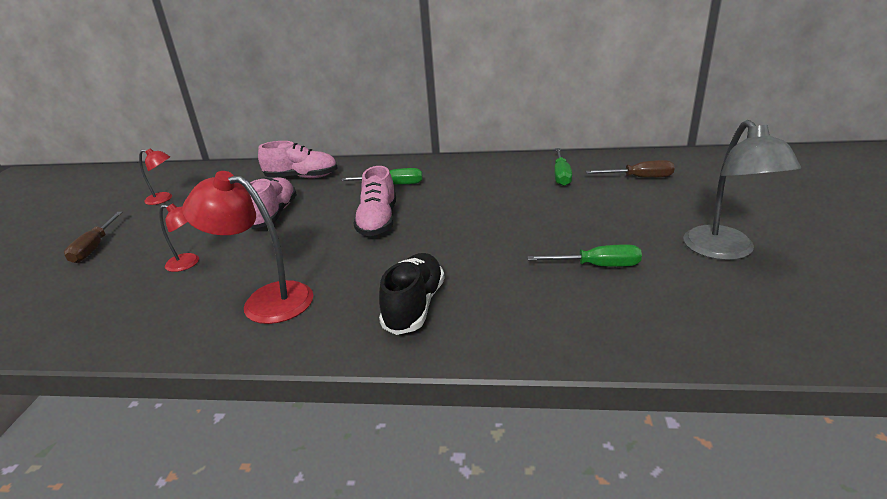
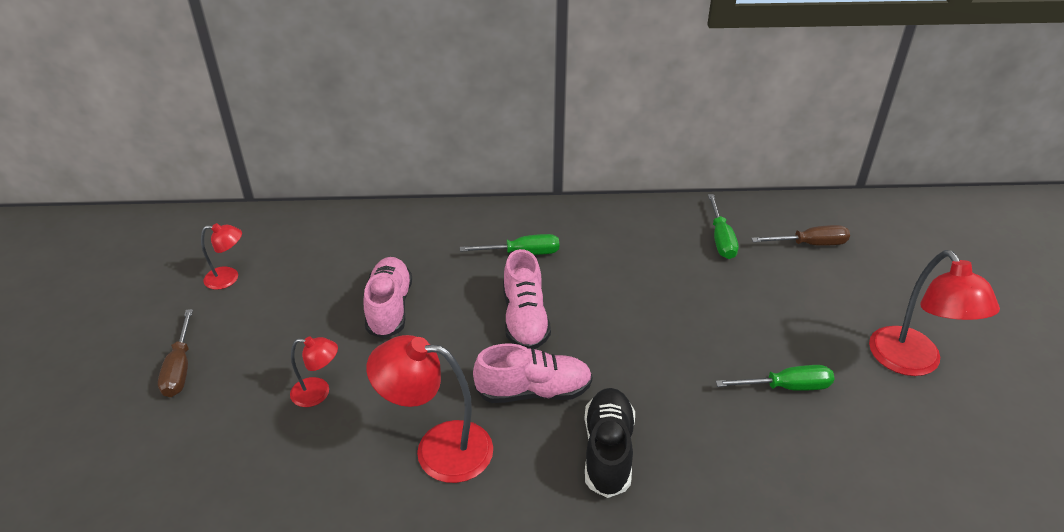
camera: 10 degrees left, 10 degrees up
(302, 177) = (399, 237): pink shoe -> pink shoe (534, 391)
(725, 251) = (912, 362): grey lamp -> red lamp

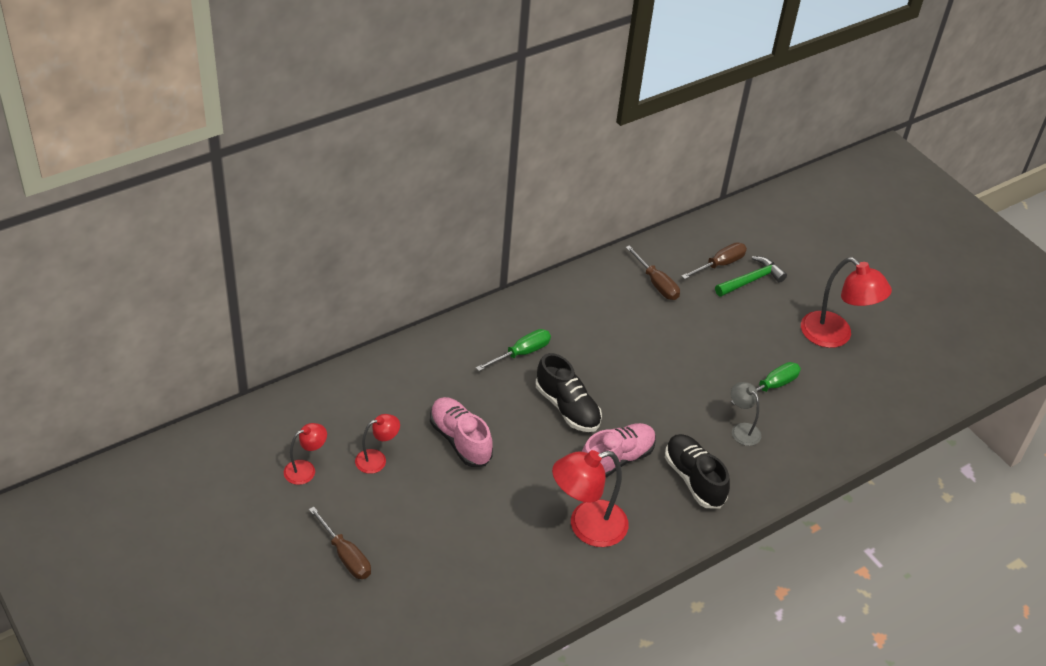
camera: 35 degrees left, 5 degrees up
(318, 393) = (469, 527): red lamp -> red lamp (377, 459)
(525, 319) = (567, 408): pink shoe -> black shoe
(712, 420) = (742, 430): none -> grey lamp
(721, 239) = (656, 284): green screwdriver -> brown screwdriver
(838, 270) = (751, 280): none -> green hammer

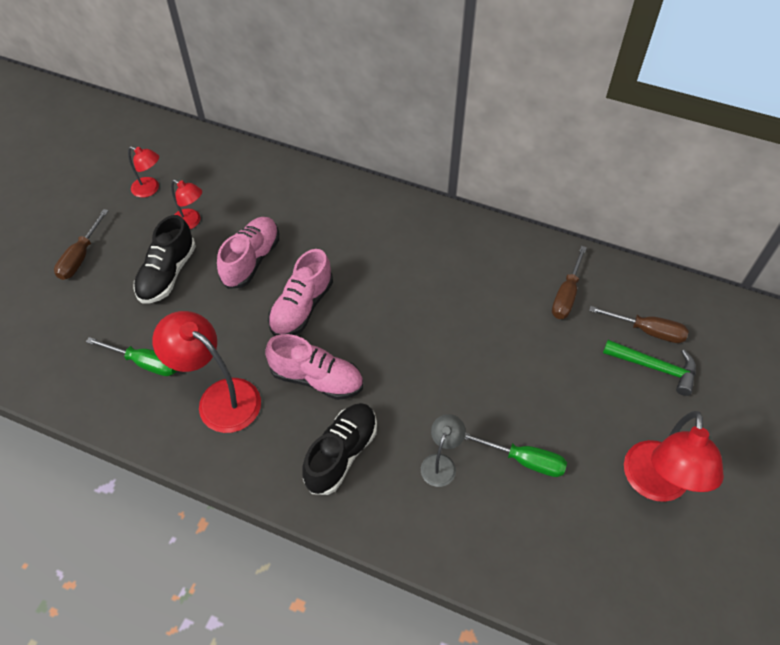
camera: 60 degrees right, 10 degrees up
(521, 353) = (384, 247): green screwdriver -> green screwdriver (145, 363)
(539, 433) = (302, 307): none -> pink shoe
(567, 408) = (348, 311): black shoe -> black shoe (167, 274)

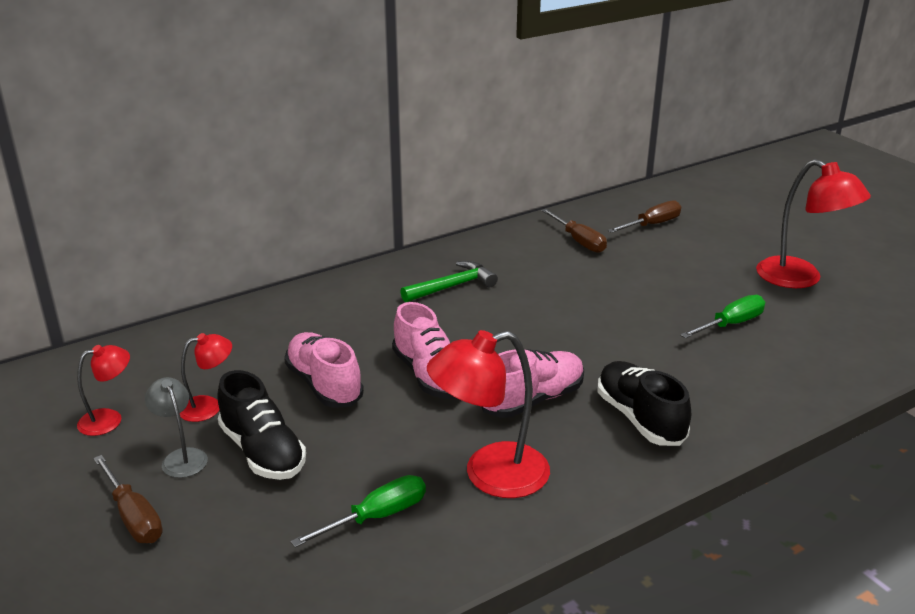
camera: 55 degrees left, 25 degrees down
(441, 463) = (698, 366): grey lamp -> grey lamp (181, 457)
(654, 367) = (690, 236): green hammer -> green hammer (452, 286)

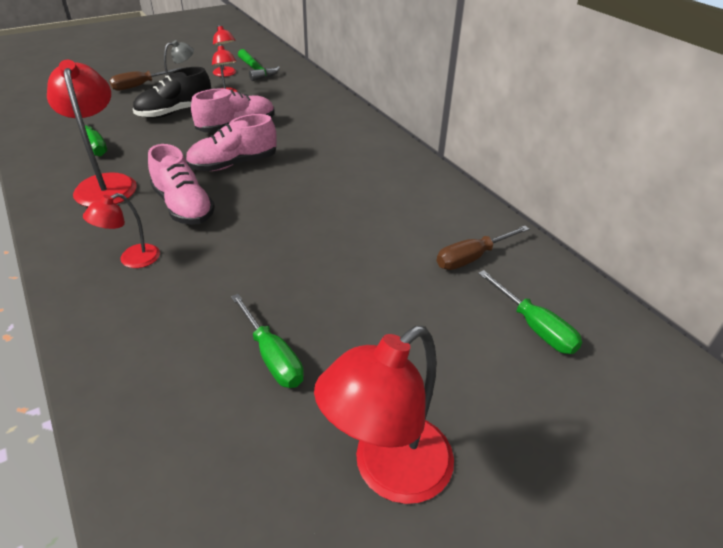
camera: 90 degrees right, 10 degrees up
(452, 286) = (368, 177): green hammer -> green hammer (256, 70)
(639, 418) = (132, 259): black shoe -> red lamp
(652, 225) = (534, 327): brown screwdriver -> green screwdriver

